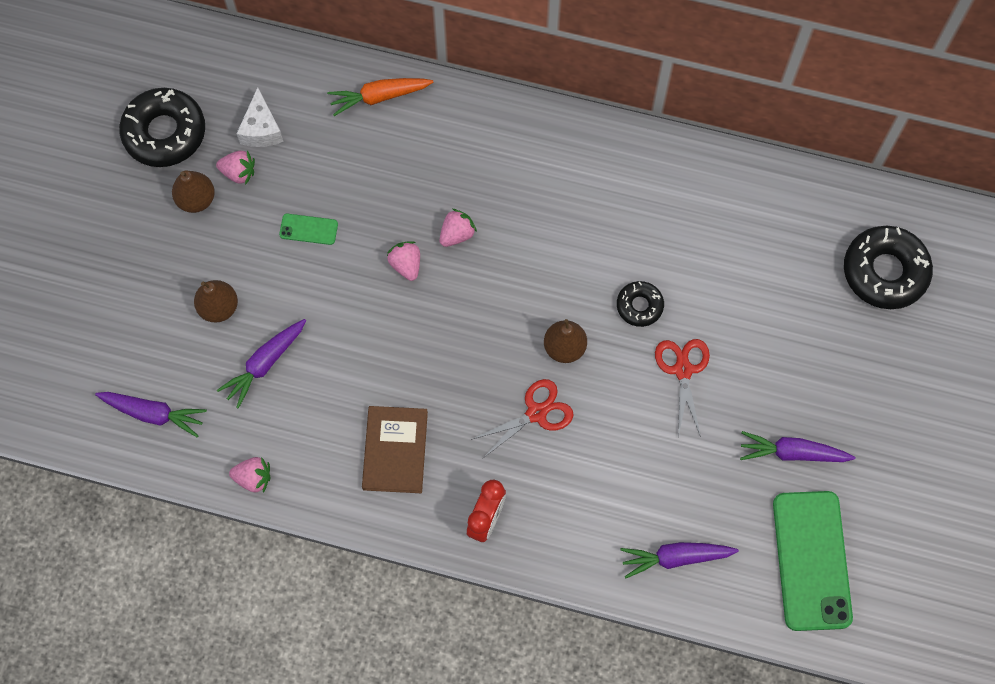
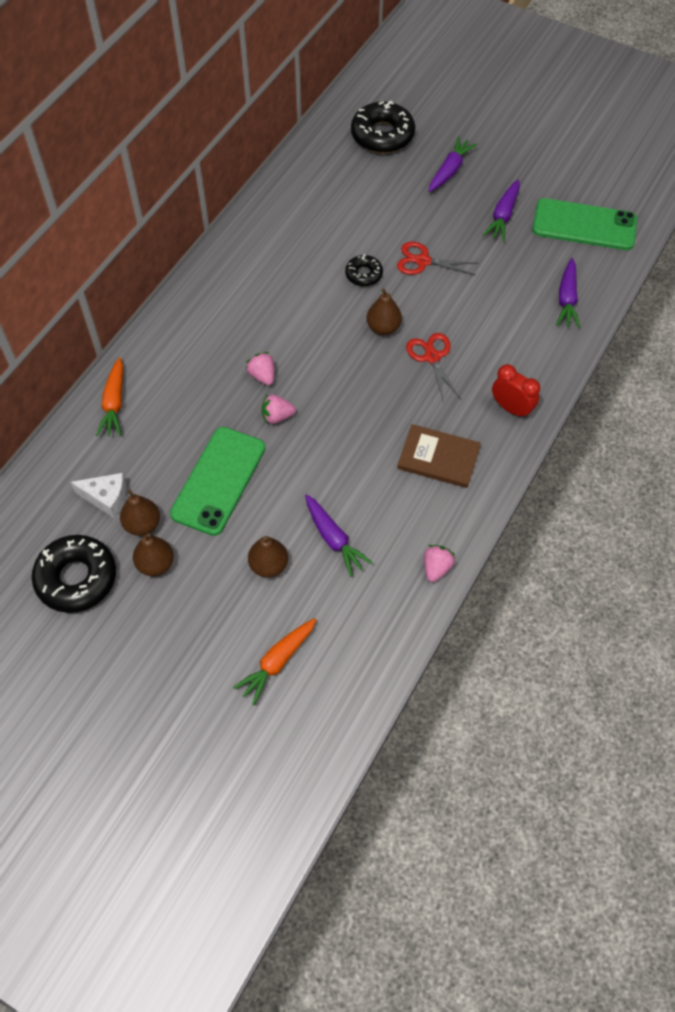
camera: 75 degrees left, 10 degrees down
(112, 346) = (277, 662): none -> orange carrot
(154, 414) = (354, 638): purple carrot -> purple carrot (450, 170)
(239, 173) = (142, 524): pink strawberry -> brown pear
(308, 229) = (218, 480): green phone -> green phone, size x2.29

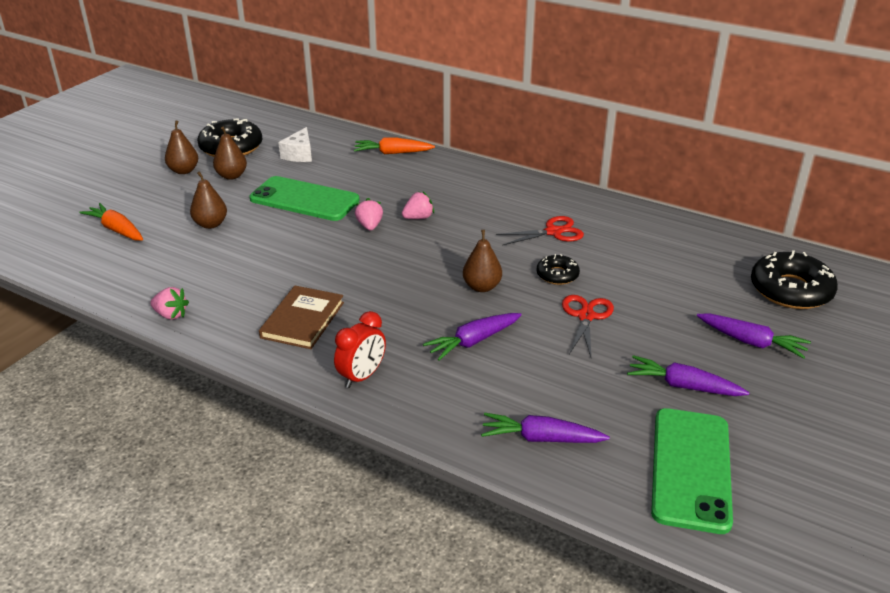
camera: 90 degrees right, 25 degrees down
(142, 524) = (270, 169): brown pear -> brown pear (184, 171)
(334, 539) = (225, 256): purple carrot -> purple carrot (473, 341)
(432, 357) = (440, 319): red scissors -> red scissors (553, 232)

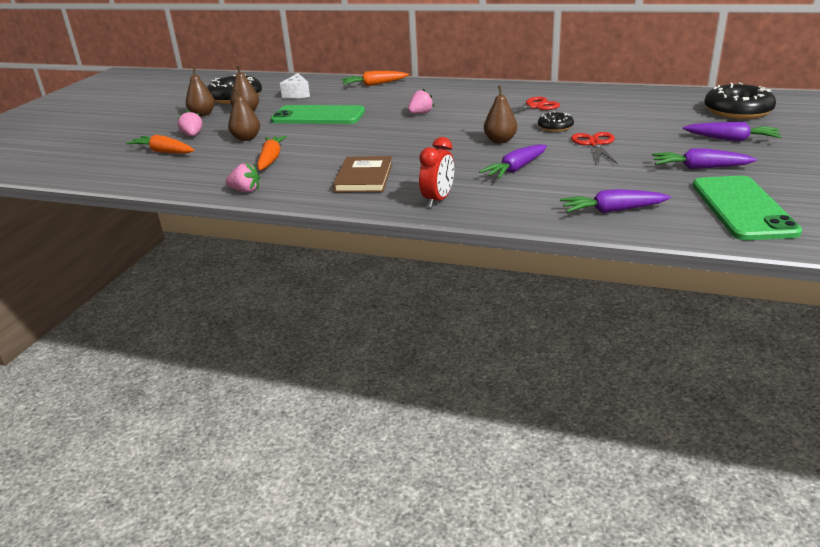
camera: 10 degrees left, 5 degrees down
(220, 266) = (271, 159): none -> orange carrot
(369, 226) = (383, 122): pink strawberry -> pink strawberry (192, 135)

